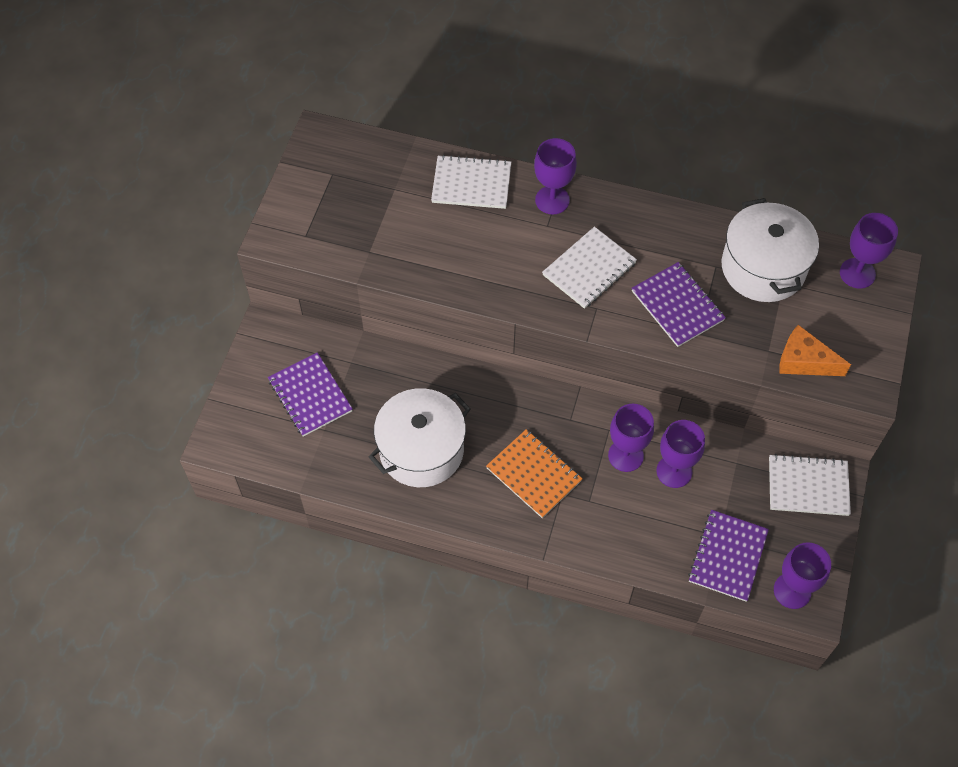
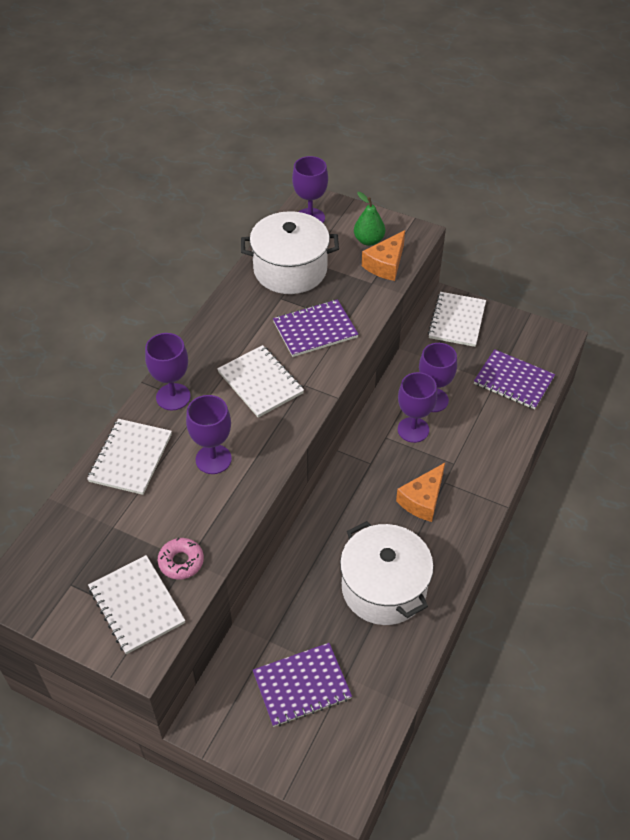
camera: 80 degrees left, 10 degrees down
(318, 224) = (136, 605): none -> white notebook
(366, 247) = (181, 562): none -> pink donut
(534, 474) = (422, 500): orange notebook -> orange cheese
(792, 591) = (545, 348): purple goblet -> purple goblet (213, 459)
(839, 338) = (368, 240): none -> green pear

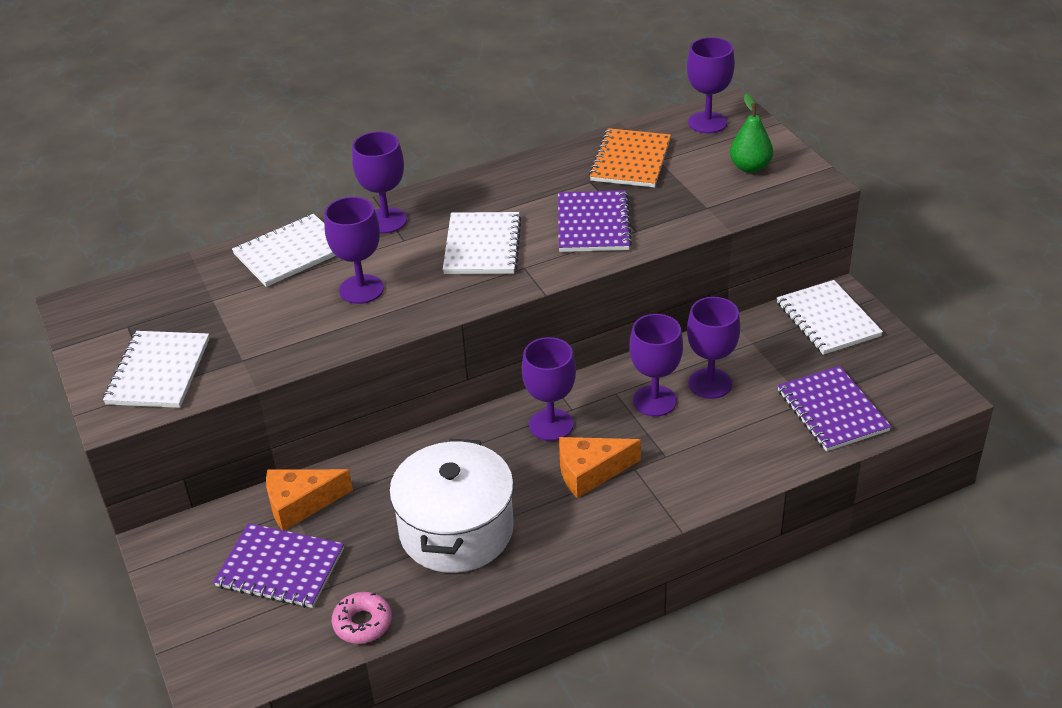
camera: 40 degrees right, 10 degrees down
(181, 562) = (235, 358): pink donut -> pink donut (362, 623)
(290, 269) = (630, 160): white pot -> orange notebook
(315, 329) = (593, 224): purple notebook -> purple notebook turned 75 degrees clockwise
(369, 481) = (551, 425): none -> purple goblet
(386, 264) = (743, 196): orange cheese -> orange cheese (300, 504)
(457, 320) = (827, 319): white notebook -> white notebook turned 75 degrees counterclockwise

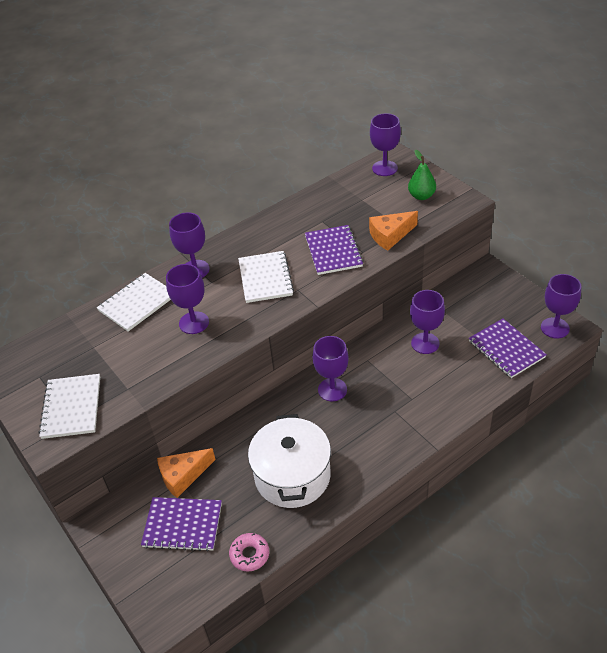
camera: 10 degrees left, 5 degrees up
(590, 472) = (367, 418): orange cheese -> orange cheese (390, 235)
(630, 160) = (343, 202): orange notebook -> none
(654, 401) = (393, 361): purple goblet -> purple goblet (555, 328)
(827, 319) = (485, 287): white notebook -> none

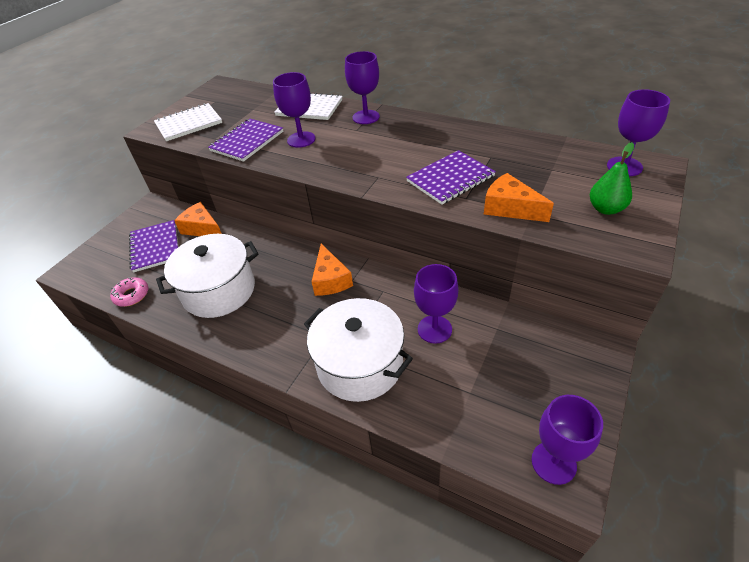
camera: 65 degrees right, 0 degrees up
(265, 278) = (380, 154): white notebook -> none
(332, 389) = (330, 280): purple goblet -> orange cheese
(435, 397) = (360, 364): none -> white pot
(506, 349) = (475, 413): purple notebook -> purple notebook (247, 141)

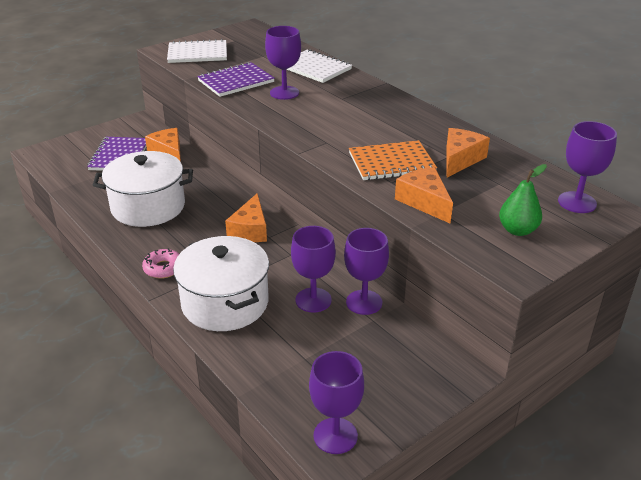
camera: 20 degrees right, 10 degrees down
(131, 295) = (76, 187): pink donut -> pink donut (163, 268)
(366, 117) = (360, 90): purple goblet -> purple goblet (364, 302)
(450, 179) = (391, 163): purple notebook -> orange notebook
(503, 157) = (460, 159): none -> orange cheese

